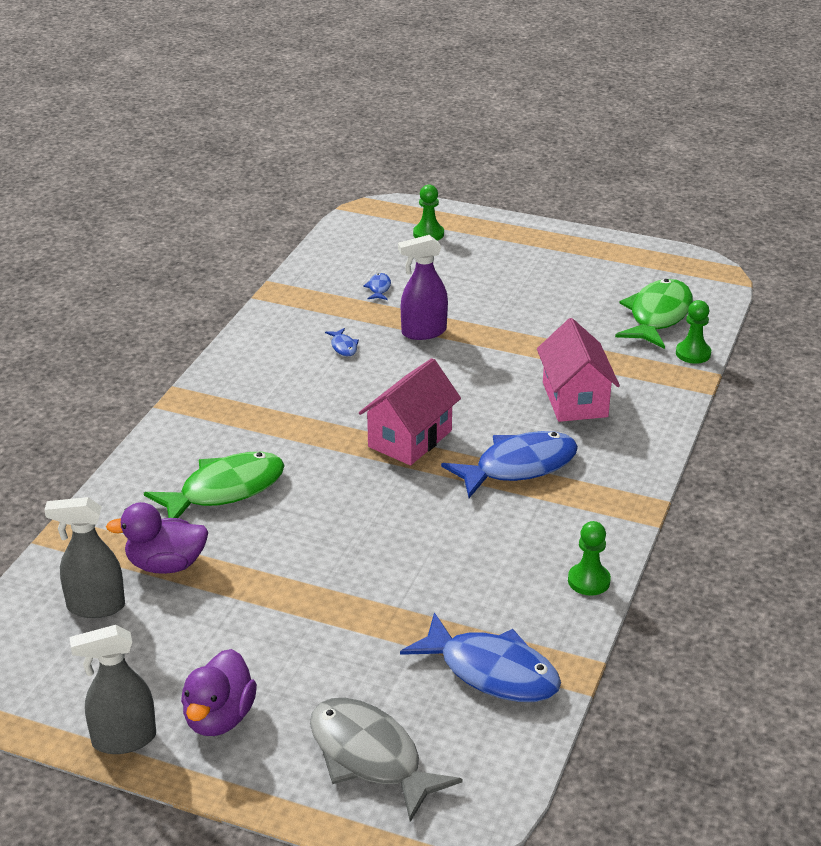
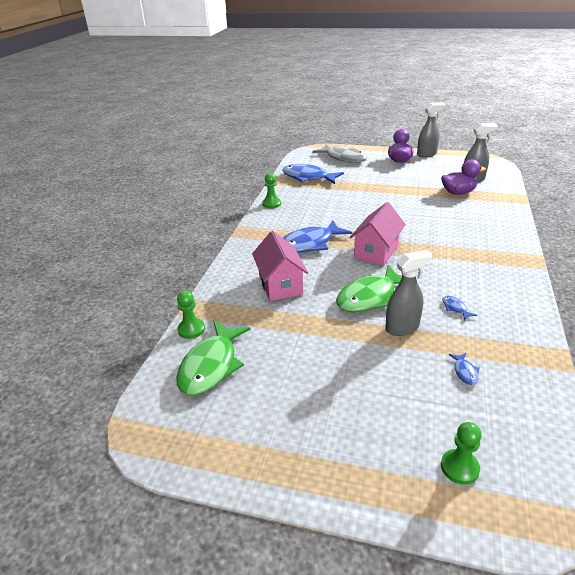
camera: 175 degrees right, 0 degrees up
(225, 490) = (458, 219): green fish -> green fish (370, 297)
(423, 332) = (402, 328): purple spray bottle -> grey spray bottle

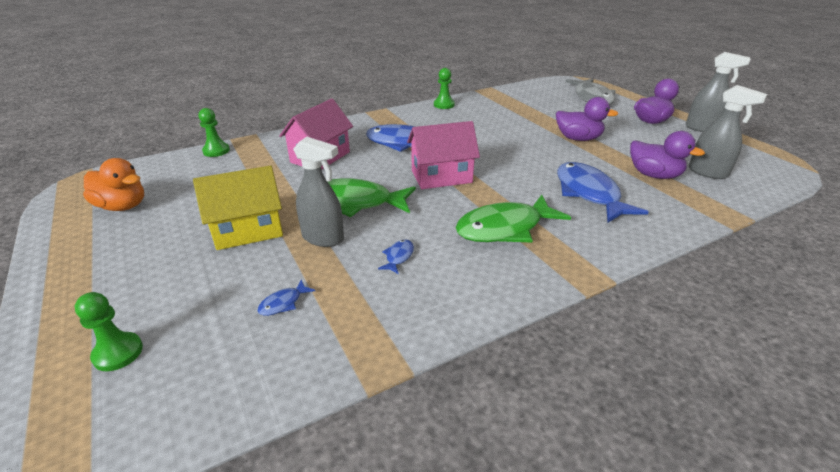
camera: 45 degrees right, 0 degrees up
(211, 365) = (177, 176): green fish -> green fish (504, 228)
(229, 413) = (122, 206): none -> orange duck
(308, 177) = (520, 99): blue fish -> blue fish (589, 194)
(354, 357) = (248, 230): none -> yellow house
(389, 189) = (578, 139): none -> purple duck

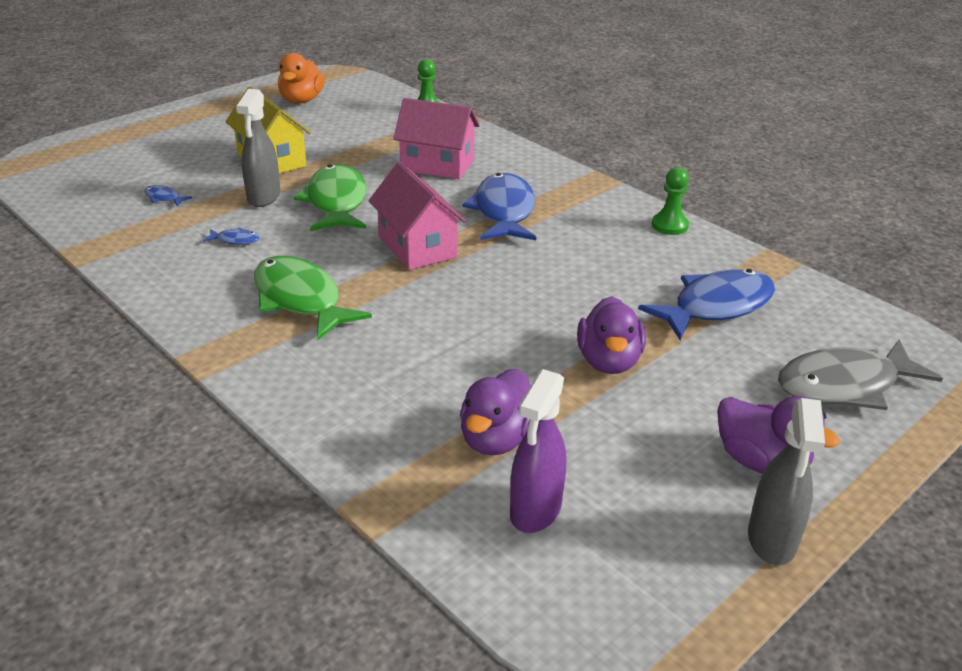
camera: 75 degrees right, 0 degrees up
(118, 353) = (111, 152): green pawn -> none
(589, 194) = (408, 366): blue fish -> blue fish (716, 306)
(708, 173) = (535, 510): grey spray bottle -> purple spray bottle

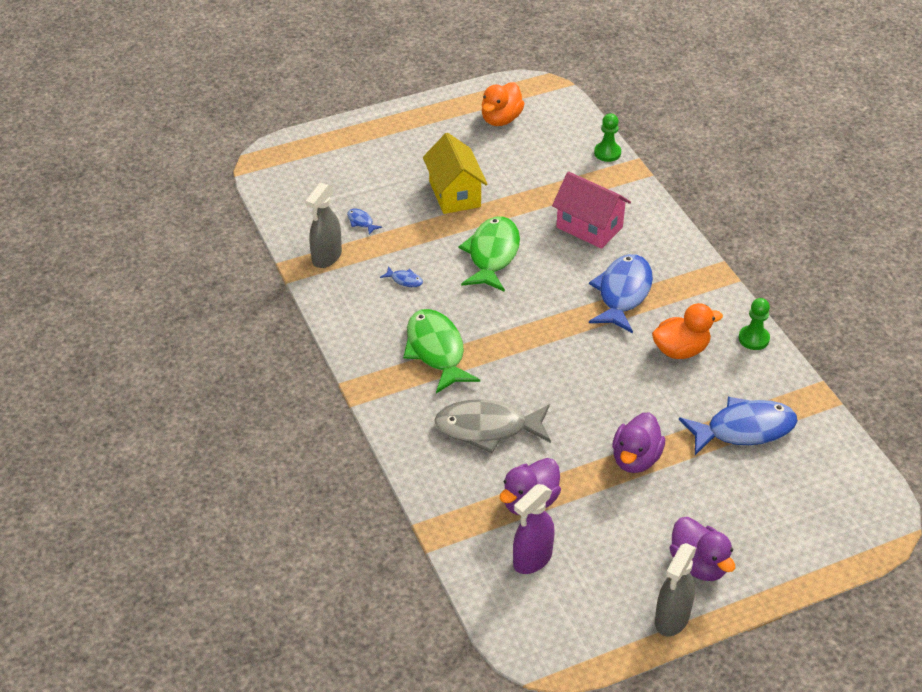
camera: 20 degrees right, 10 degrees up
(264, 197) = (437, 237): grey spray bottle -> grey spray bottle (326, 257)
(417, 247) = (539, 317): pink house -> none
(597, 248) = (681, 350): none -> orange duck
(845, 385) = (798, 522): grey fish -> grey fish (487, 428)

